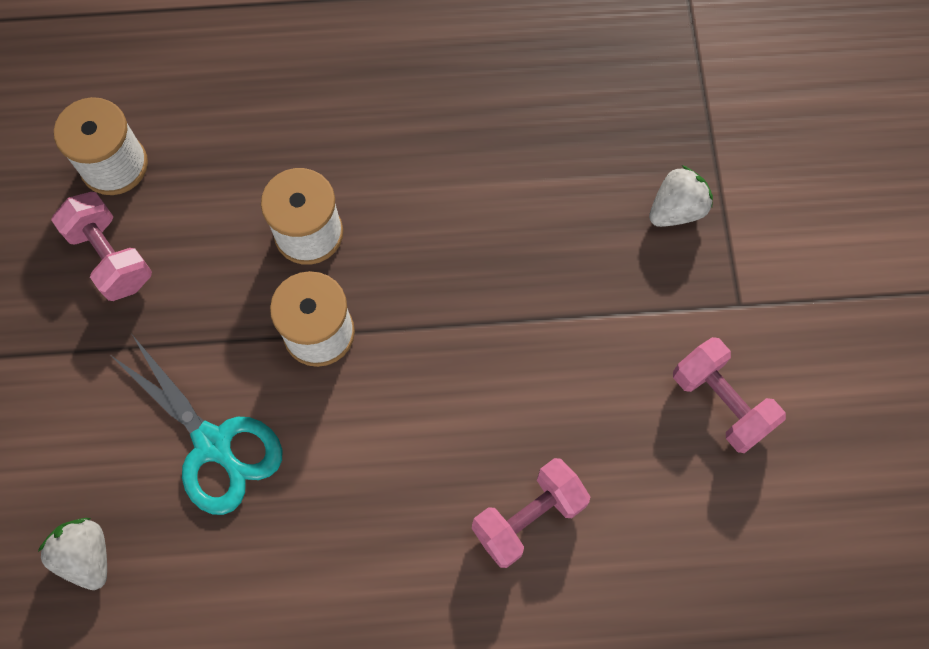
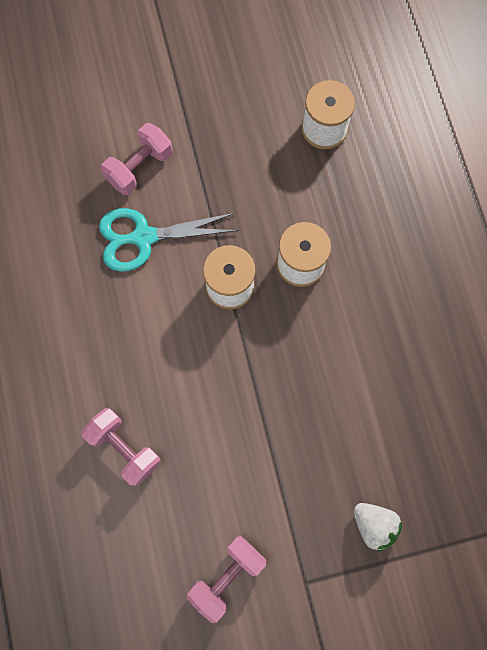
camera: 80 degrees right, 5 degrees up
(87, 556) = (64, 181): white strawberry -> none
(111, 257) = (258, 144): pink dumbbell -> pink dumbbell (139, 167)
(213, 444) = (143, 237): turquoise scissors -> turquoise scissors turned 45 degrees clockwise

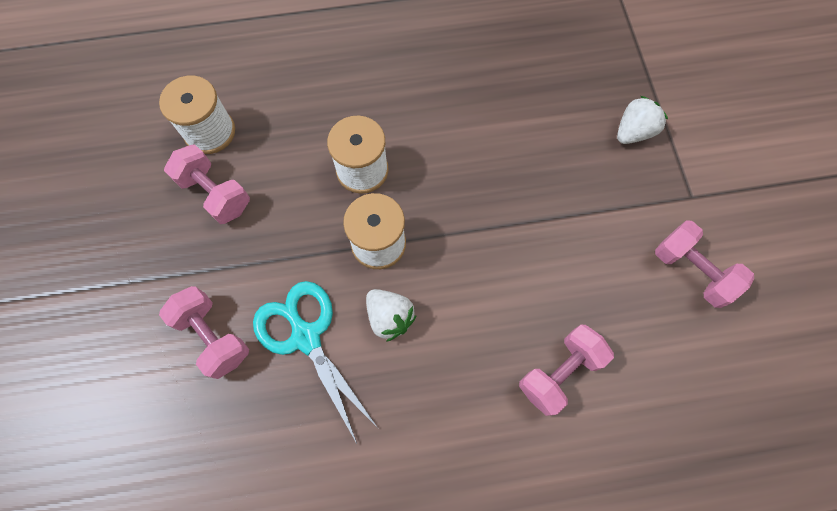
camera: 85 degrees left, 5 degrees down
(143, 237) = (306, 336): turquoise scissors -> turquoise scissors turned 150 degrees clockwise
(164, 302) = (389, 317): none -> white strawberry
(264, 145) = (215, 194): none -> pink dumbbell

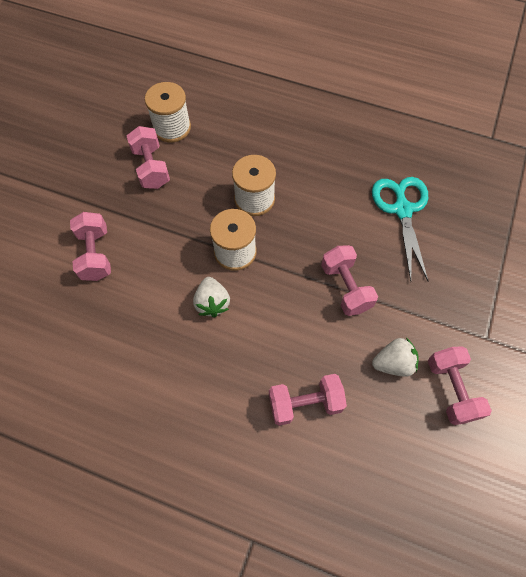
camera: 30 degrees right, 5 degrees down
(306, 336) = (151, 285): turquoise scissors -> turquoise scissors (402, 209)
(523, 219) = (346, 287): none -> pink dumbbell
(633, 132) = (470, 269): white strawberry -> white strawberry (393, 363)

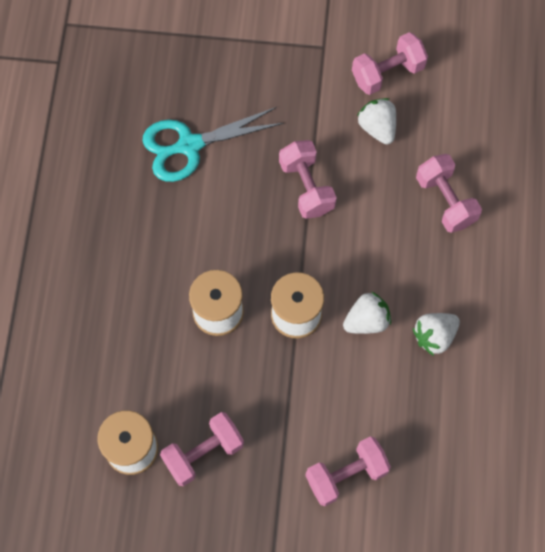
camera: 105 degrees left, 5 degrees up
(180, 353) = (434, 336): none -> white strawberry
(346, 287) = (306, 187): pink dumbbell -> pink dumbbell turned 75 degrees counterclockwise

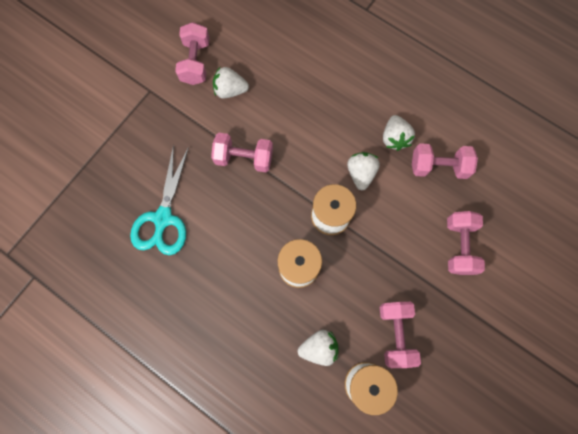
camera: 60 degrees left, 5 degrees up
(143, 379) = (319, 348): none -> white strawberry
(445, 201) = (307, 79): pink dumbbell -> pink dumbbell (438, 167)

